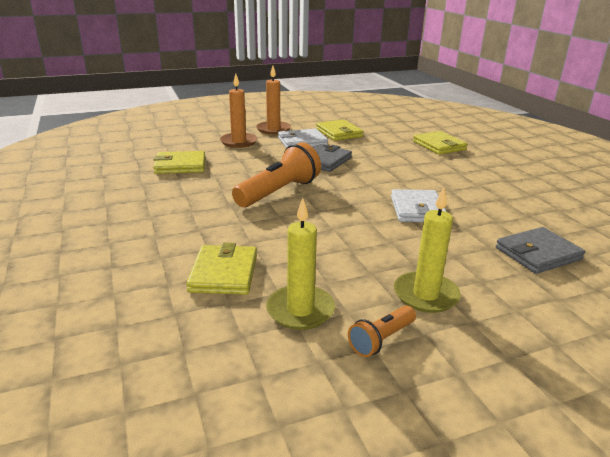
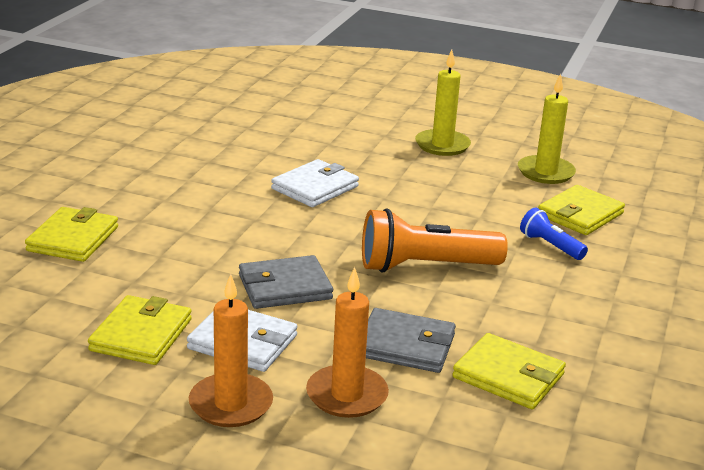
camera: 140 degrees left, 0 degrees up
(221, 235) = (550, 246): none -> blue flashlight
(381, 339) = (512, 143): orange flashlight -> none
(538, 253) = (303, 127): grey wallet -> grey wallet (405, 345)

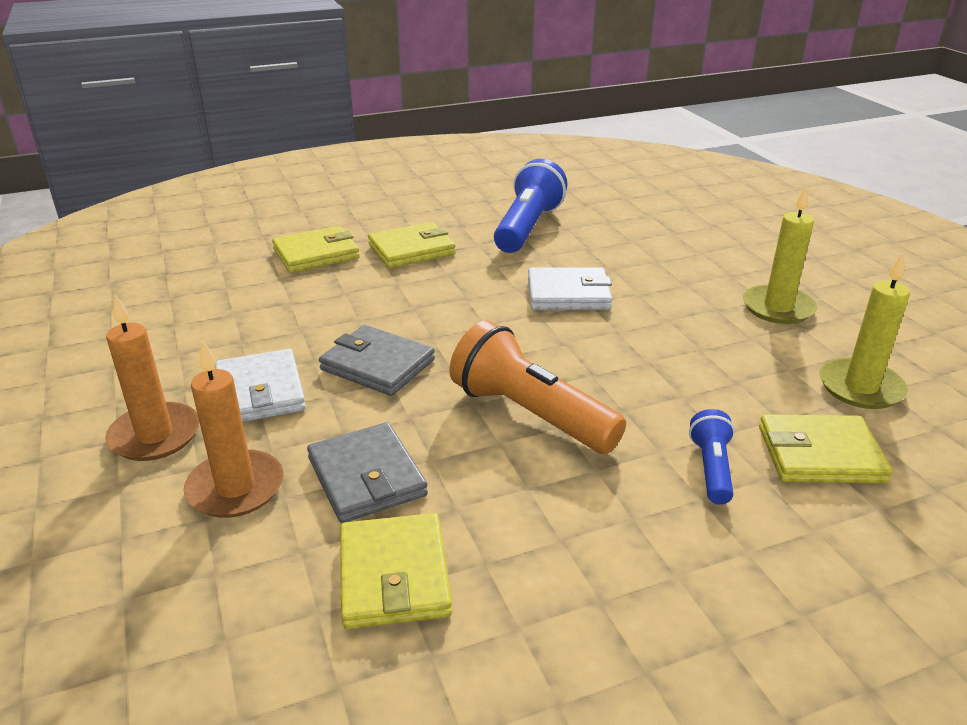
camera: 50 degrees right, 5 degrees up
(141, 335) = (215, 345): yellow wallet -> yellow wallet (411, 249)
(200, 153) = (528, 227): none -> blue flashlight

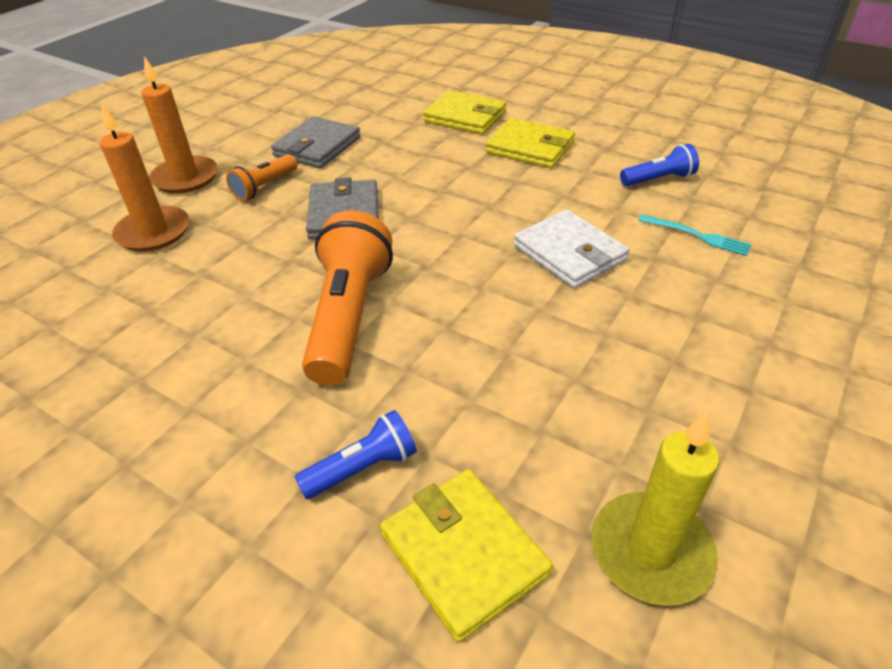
camera: 55 degrees right, 10 degrees up
(260, 391) = (264, 187): white wallet -> orange flashlight
(366, 477) = (202, 276): grey wallet -> grey wallet (317, 147)
(394, 575) = (101, 341): yellow wallet -> none
(528, 227) = (658, 179): blue flashlight -> blue flashlight, size x0.52
(607, 246) = (697, 236): none -> turquoise fork
(778, 308) = (747, 409): yellow candle -> none

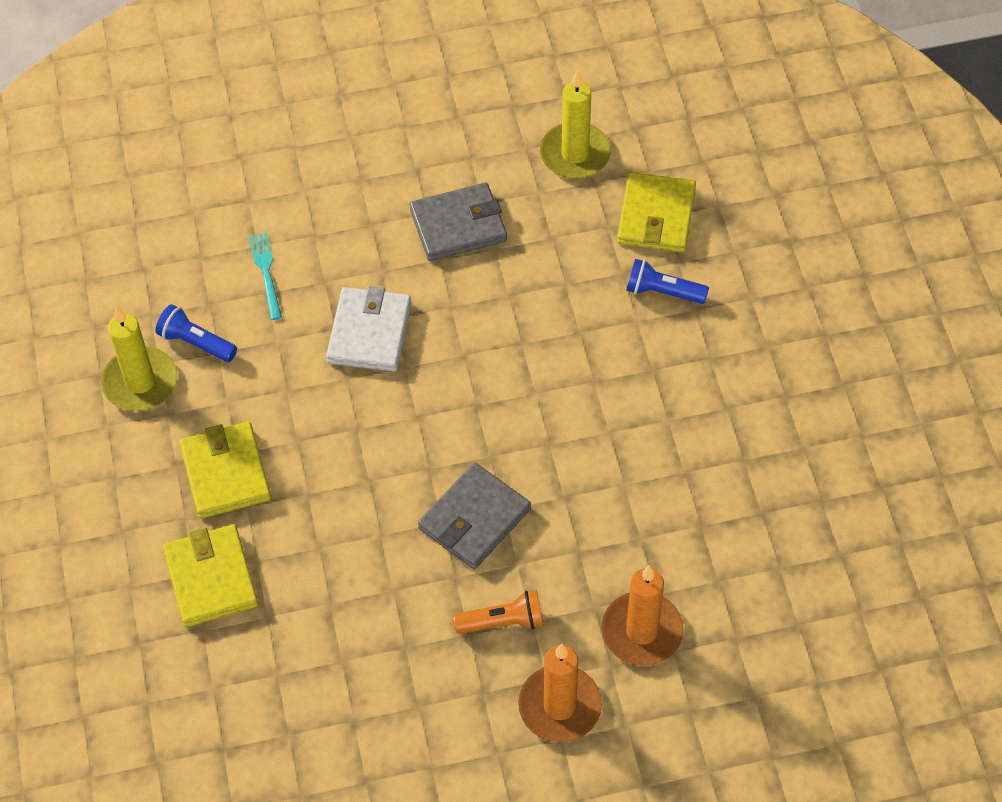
camera: 135 degrees left, 15 degrees up
(317, 147) = (398, 653): grey wallet -> grey wallet (458, 225)
(349, 316) = (574, 402): orange flashlight -> none
(648, 148) = (140, 382): none -> yellow candle

